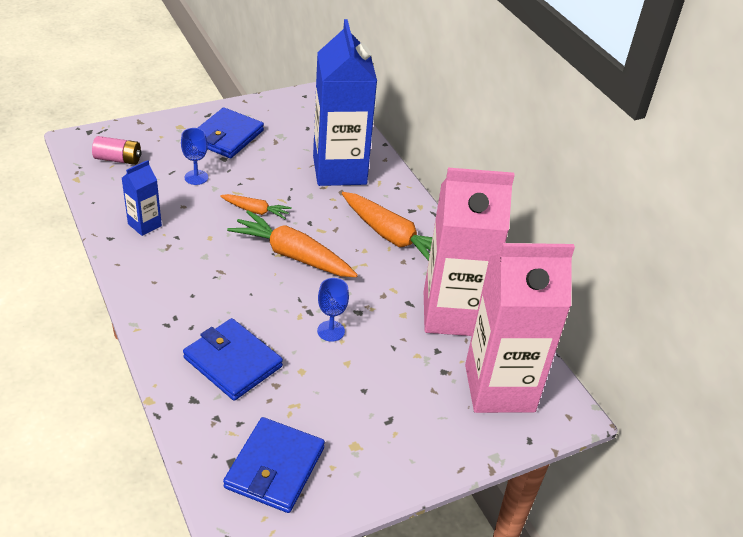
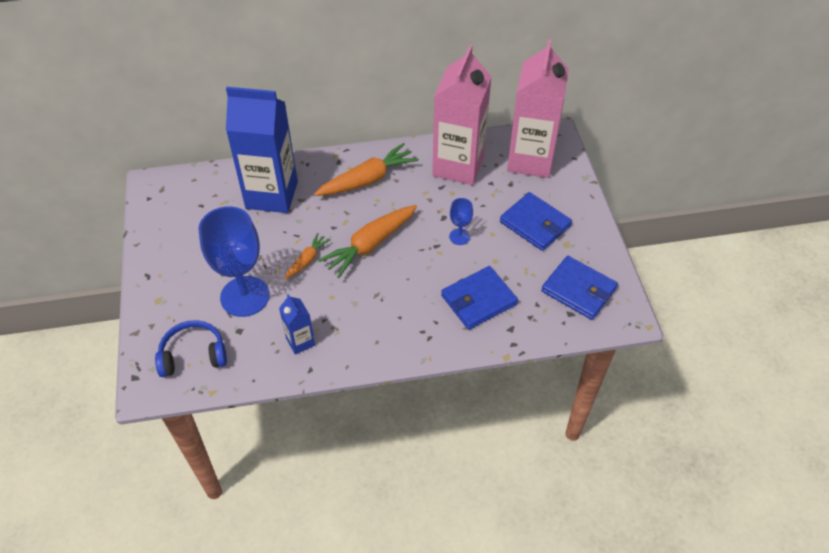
camera: 70 degrees left, 10 degrees up
(118, 159) = (193, 355): pink battery -> blue headphones
(196, 177) = (245, 296): blue goblet -> blue goblet, size x2.20
(227, 136) = (190, 265): blue wallet -> blue wallet (535, 224)

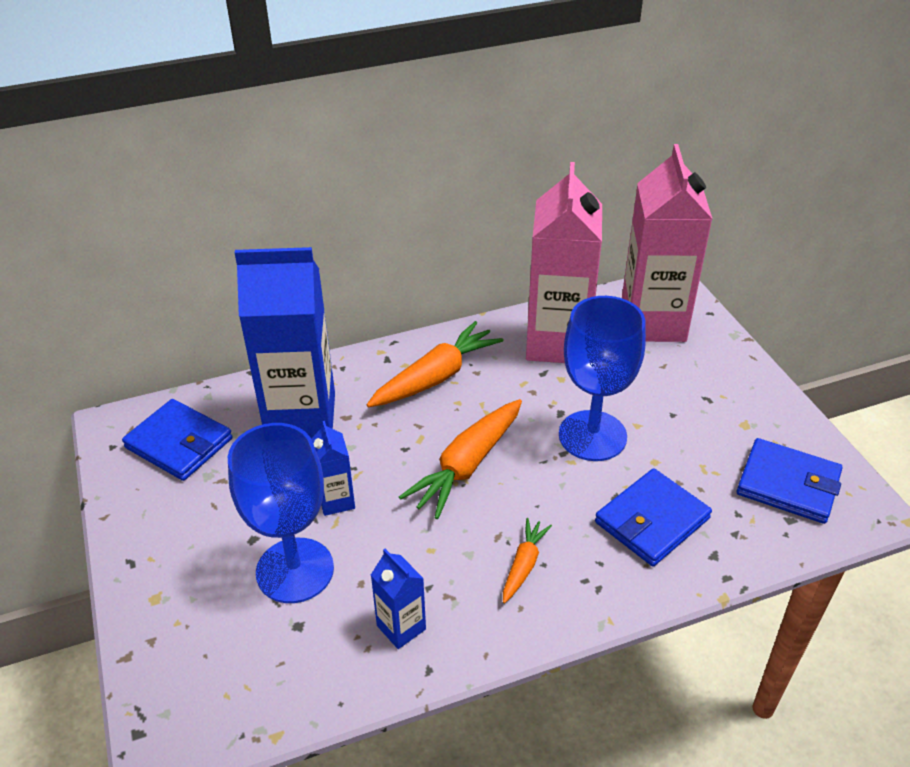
camera: 10 degrees left, 10 degrees down
(193, 355) = (231, 678): blue headphones -> none
(281, 255) = (336, 500): none -> blue carton
(307, 260) = (378, 501): orange carrot -> orange carrot (524, 565)
(459, 237) = (592, 436): blue goblet -> blue goblet, size x2.20
(535, 224) = (691, 403): blue wallet -> blue wallet (179, 443)

